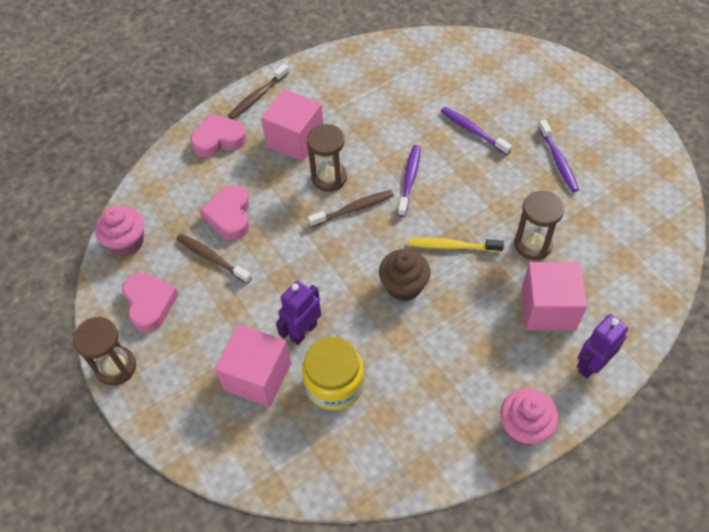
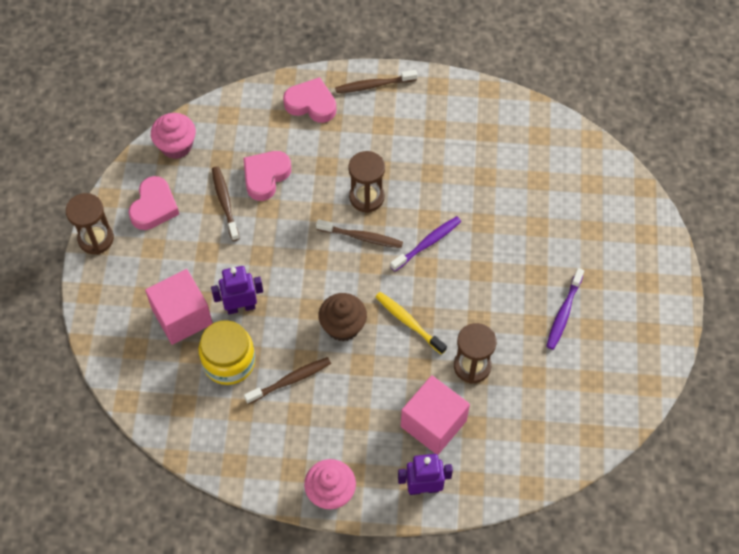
camera: 35 degrees right, 5 degrees up
(295, 140) = (369, 145): pink cube -> none
(401, 360) = (290, 380): none -> brown toothbrush
(473, 131) = (519, 238): purple toothbrush -> none

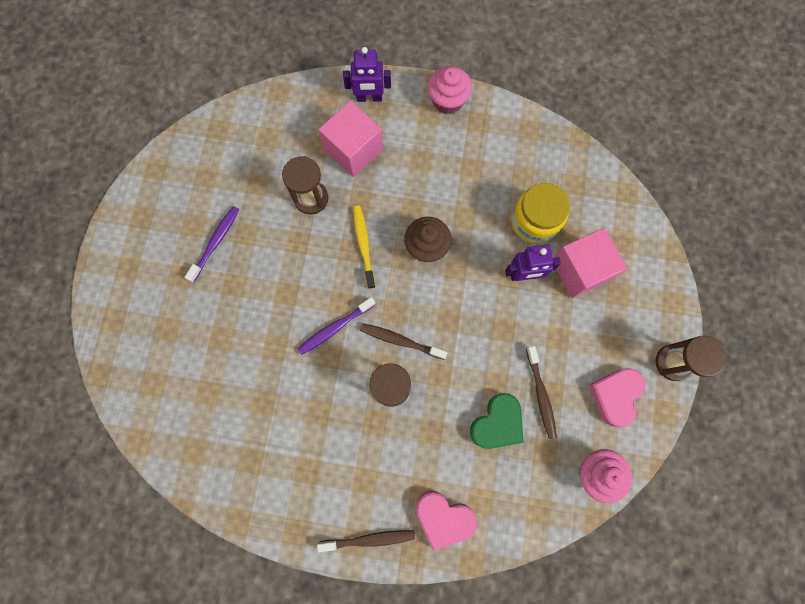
camera: 175 degrees left, 15 degrees up
(265, 176) = (497, 423): pink heart -> green heart
(290, 380) = (478, 199): brown toothbrush -> none
(409, 322) = (364, 245): yellow toothbrush -> yellow toothbrush turned 150 degrees counterclockwise

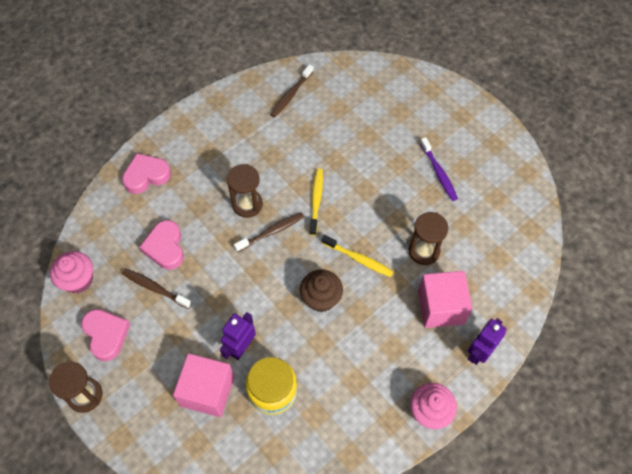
camera: 130 degrees right, 15 degrees down
(335, 327) = (316, 201): purple toothbrush -> yellow toothbrush
(369, 539) = (176, 131): brown toothbrush -> brown toothbrush (291, 94)
(497, 423) = (165, 247): green heart -> pink heart

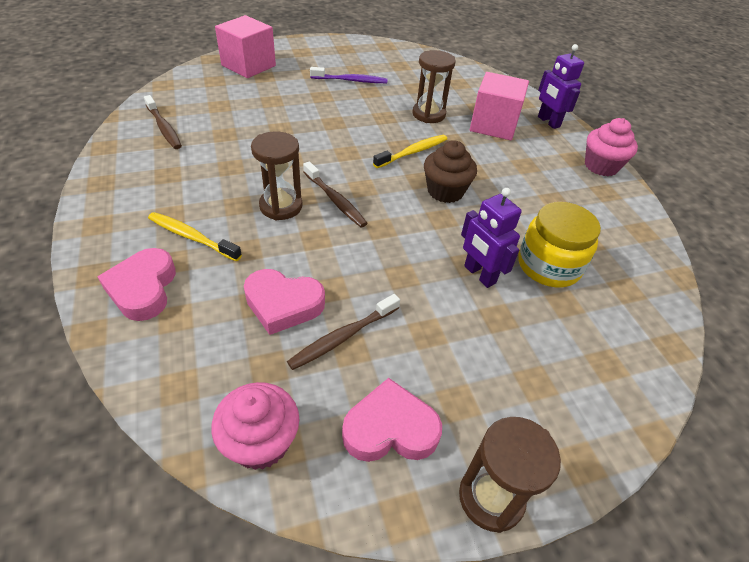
camera: 70 degrees left, 15 degrees down
(207, 391) = (531, 328): pink cube -> pink cube (248, 65)
(271, 232) = (335, 200): brown toothbrush -> brown toothbrush turned 150 degrees clockwise
(316, 201) = (320, 156): yellow toothbrush -> yellow toothbrush (192, 237)

